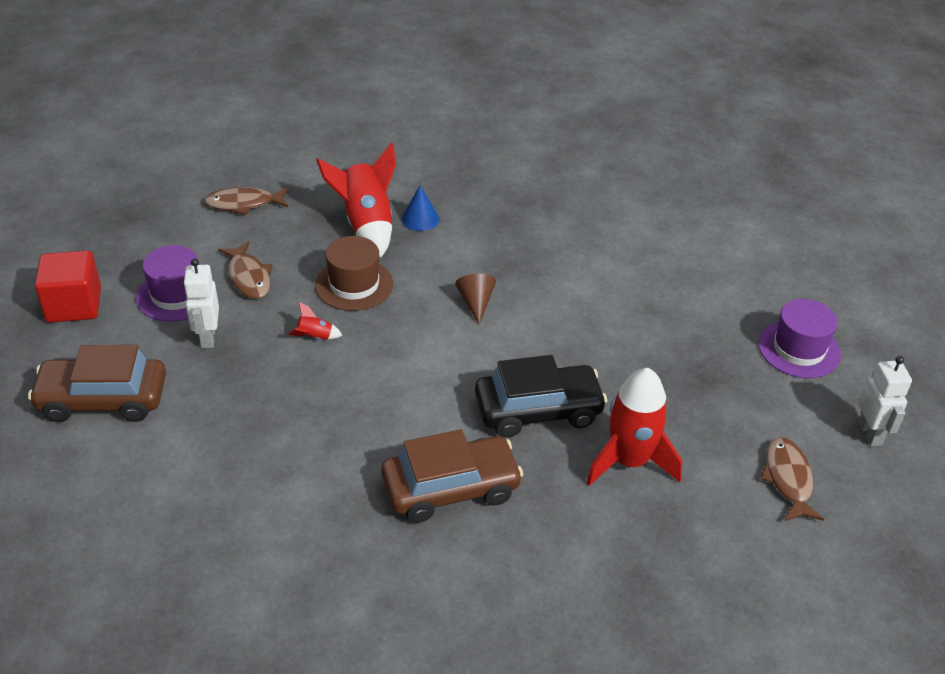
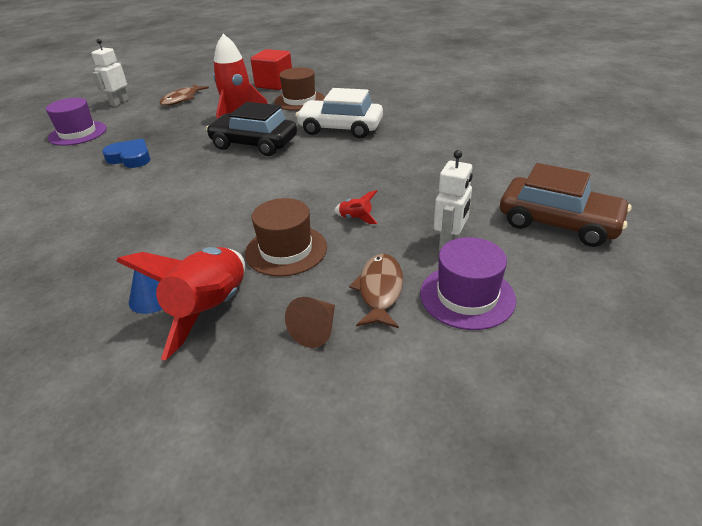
camera: 145 degrees left, 5 degrees down
(74, 305) = (593, 322): red cube -> red cube (274, 84)
(244, 204) = (323, 405): brown fish -> none
(451, 488) = (340, 128): brown car -> white car
(476, 303) = (209, 206): brown cone -> brown cone (316, 330)
(588, 548) = (299, 100): none -> brown hat
(658, 334) = (130, 158): none -> blue heart

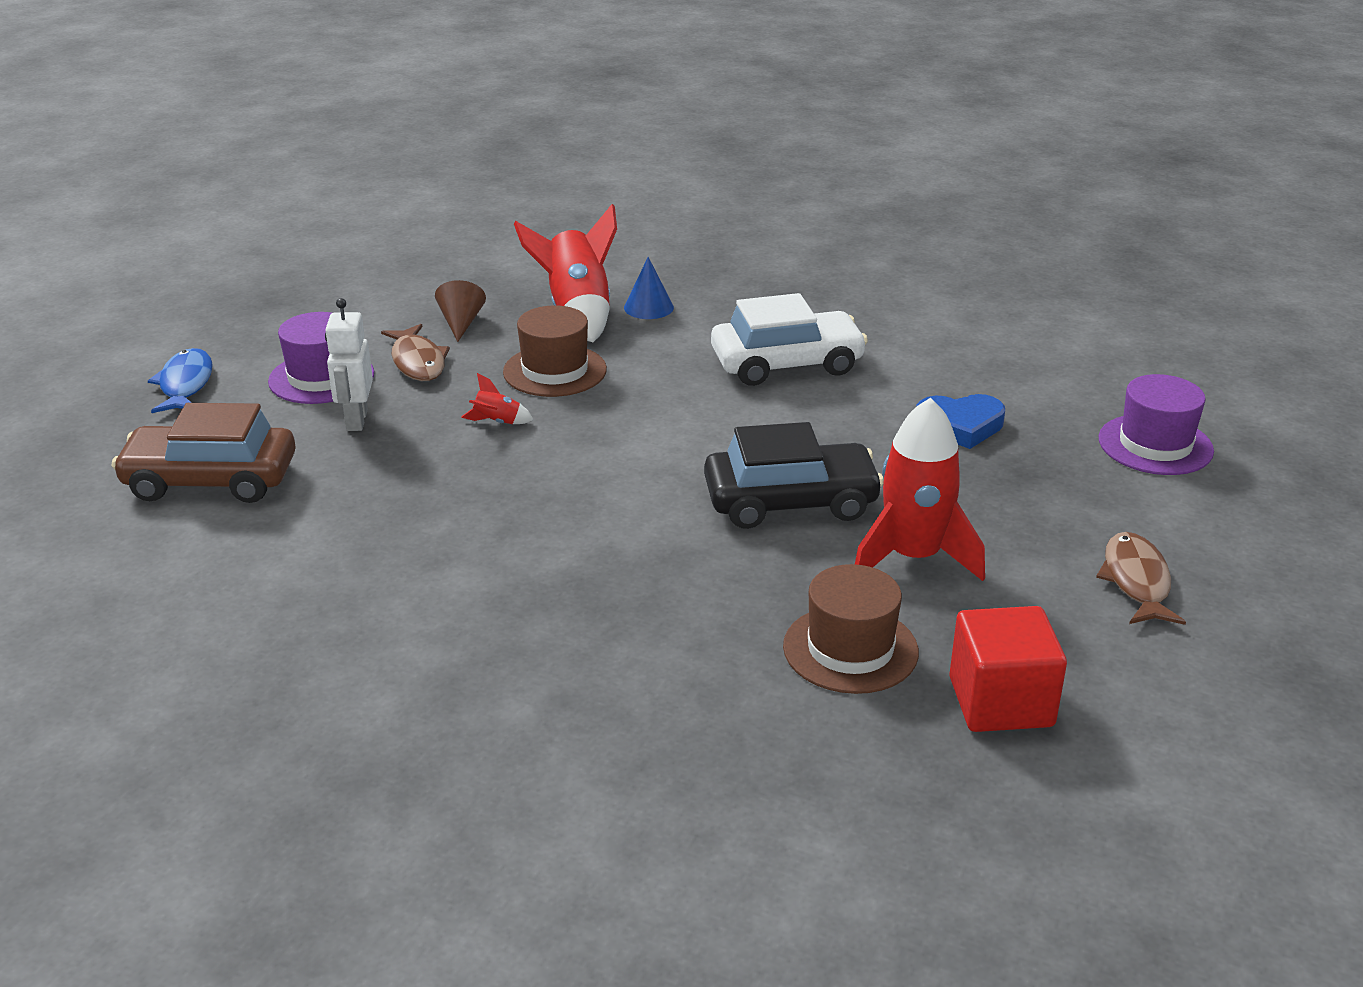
camera: 150 degrees right, 5 degrees down
(119, 102) = (1254, 535): white robot -> none
(340, 128) = (664, 580): white car -> white car (787, 364)
(596, 325) = (185, 384): none -> blue fish

